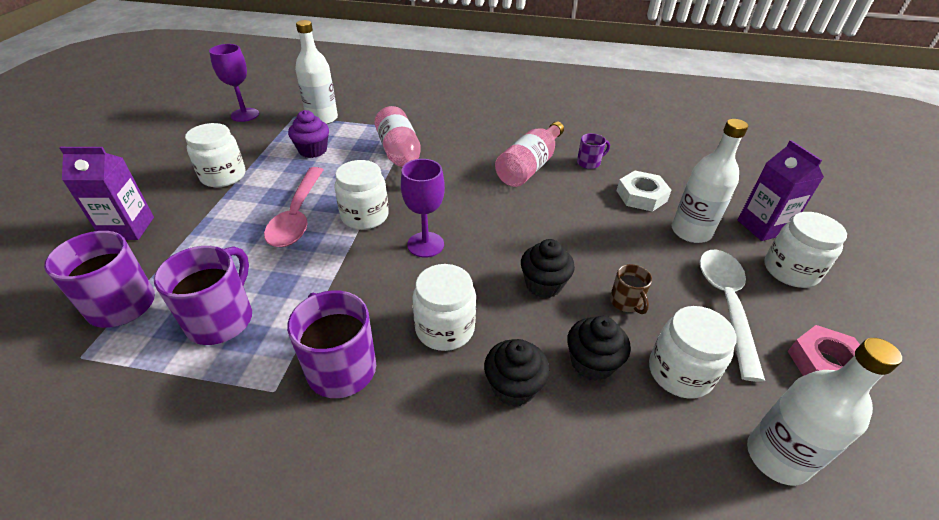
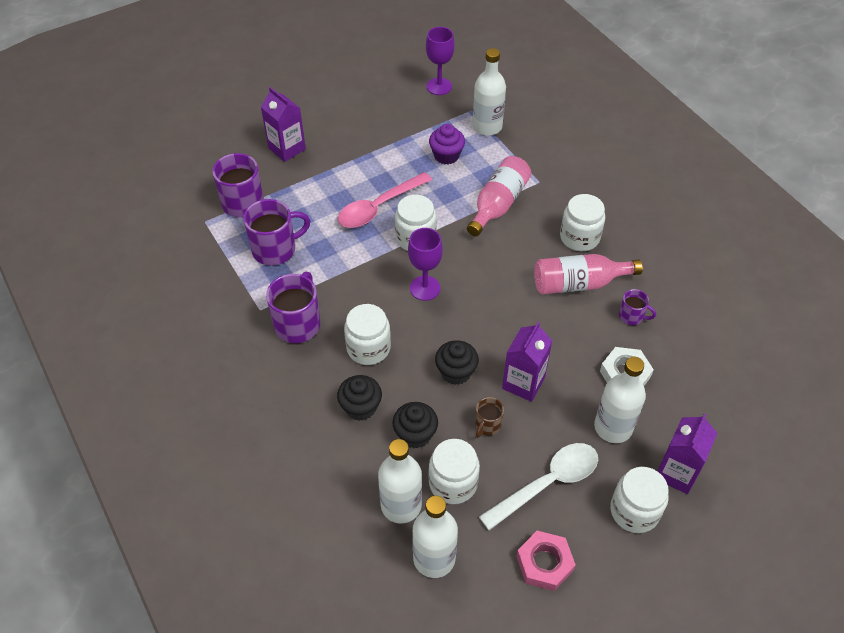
camera: 50 degrees right, 10 degrees up
(223, 176) = (370, 141): white jar -> white jar (579, 237)
(598, 251) = (523, 383): none -> purple carton
(680, 440) = (401, 505): none -> white bottle

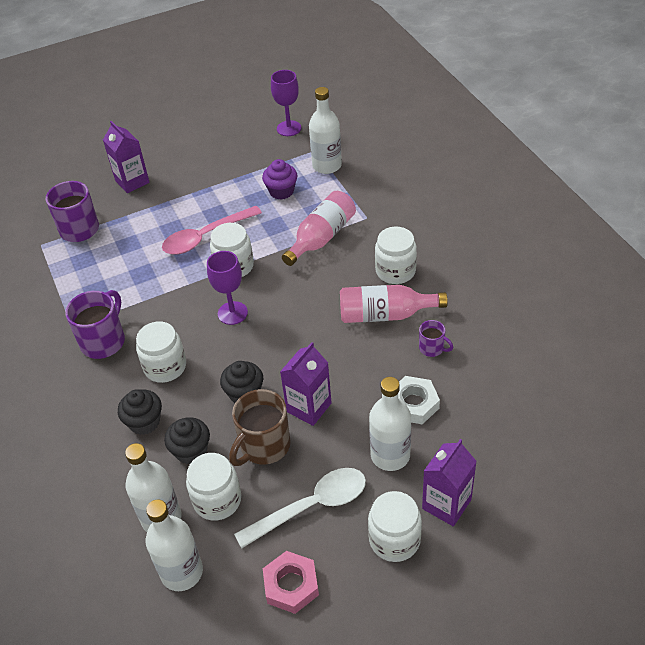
camera: 10 degrees right, 5 degrees down
(275, 249) = (99, 272): purple mug -> none
(487, 425) = (264, 446): brown mug -> brown mug, size x1.89

